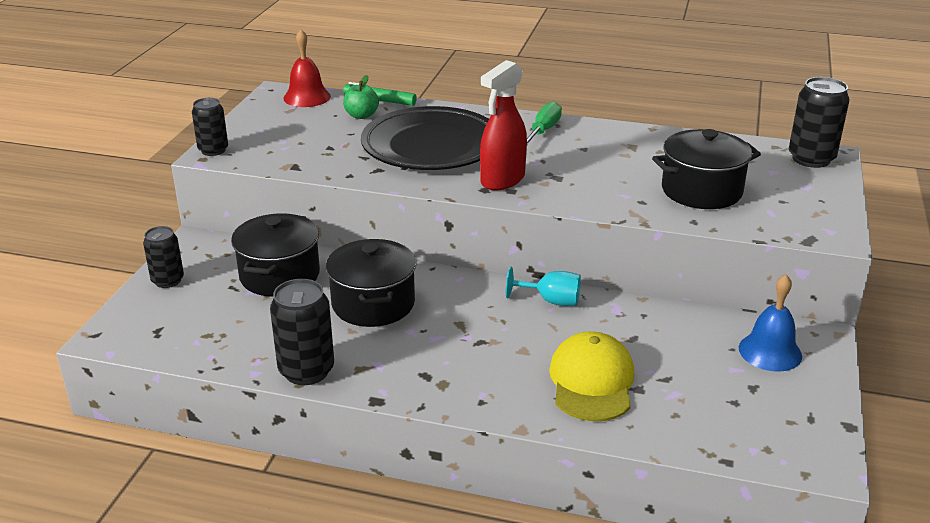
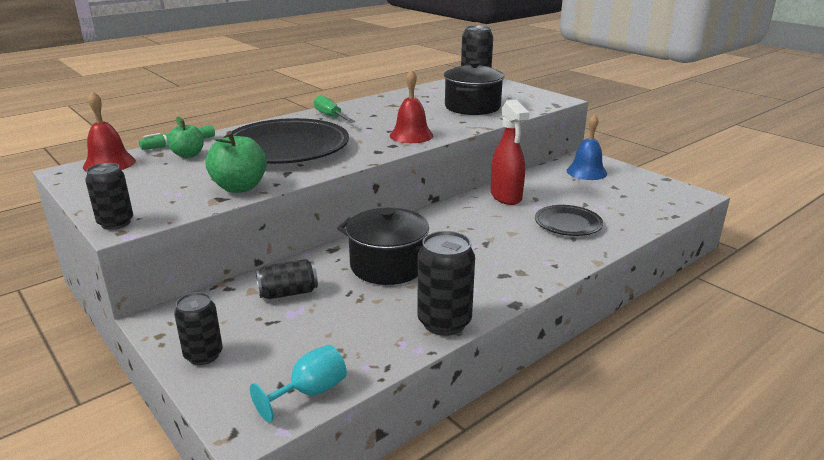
camera: 55 degrees left, 5 degrees down
(279, 275) = (288, 293): black pot -> black can
(324, 164) = (240, 187): none -> green apple
(502, 180) = (375, 143): red spray bottle -> red spray bottle (506, 197)
(551, 301) = (467, 206): turquoise goblet -> turquoise goblet (310, 392)
(552, 189) = (411, 135): none -> red bell
(592, 381) = (568, 224): yellow cap -> black plate

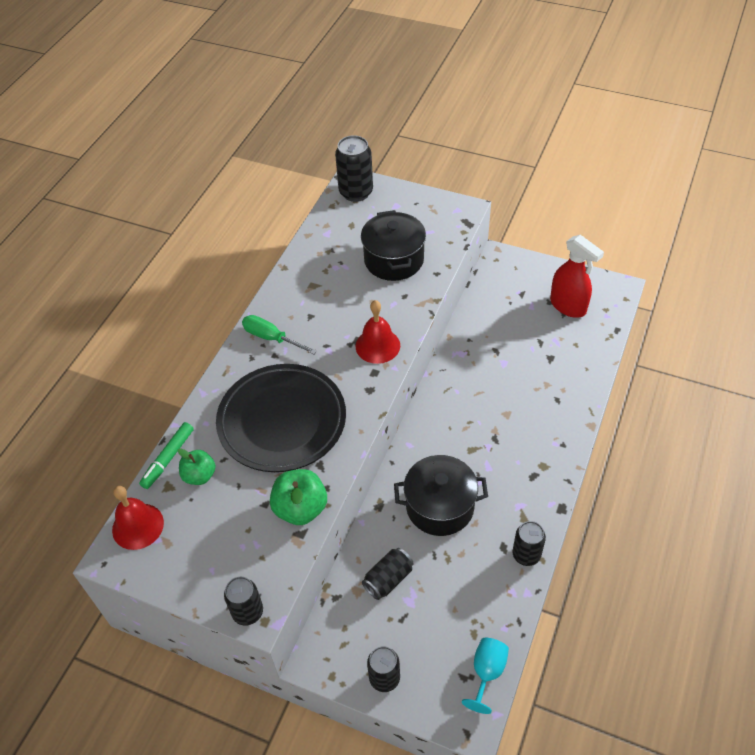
camera: 25 degrees left, 25 degrees up
(444, 322) = (526, 555): black can -> black can, size x0.66
(506, 197) = (470, 359): red spray bottle -> red spray bottle (568, 306)
(568, 224) = (543, 380): black plate -> none
(586, 172) = (514, 285): blue bell -> none

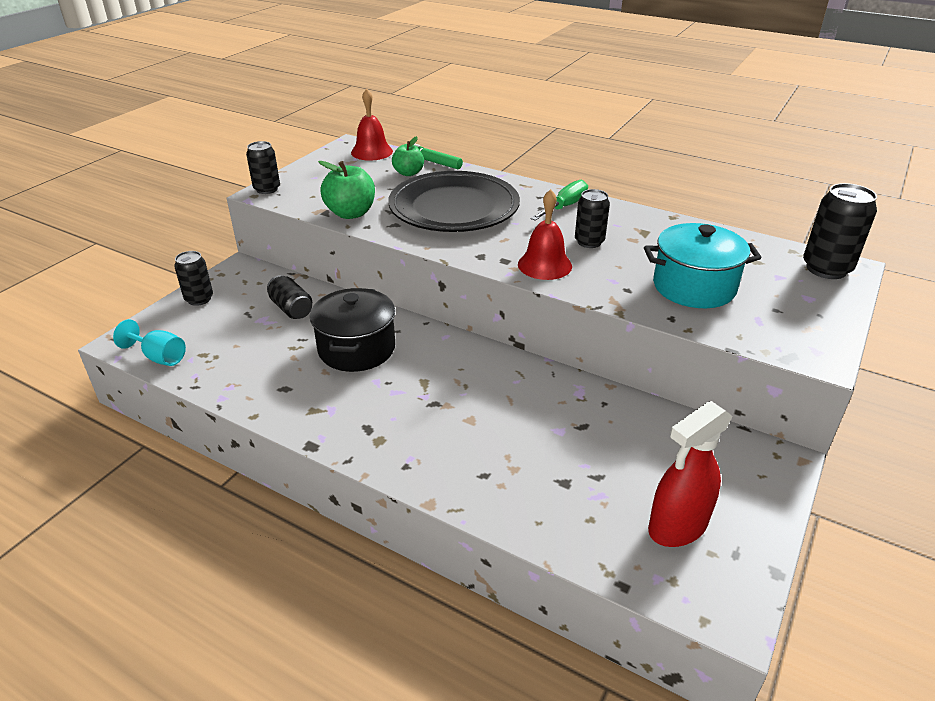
camera: 95 degrees right, 15 degrees down
(394, 260) = (694, 287): black pot -> turquoise pot
(526, 555) = (266, 404): black can -> black can (589, 242)

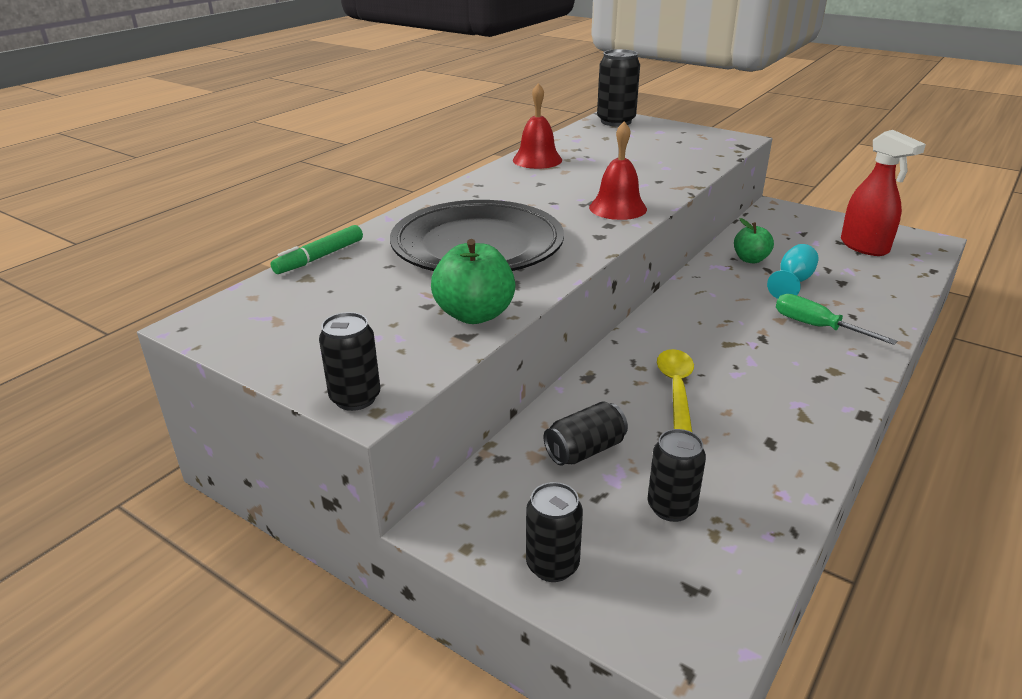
camera: 85 degrees left, 5 degrees down
(159, 357) = (733, 589): turquoise goblet -> turquoise goblet (792, 282)
(356, 349) = (676, 389): black pot -> yellow spoon
(372, 152) = (248, 303): red bell -> red bell (537, 160)
(408, 173) = (351, 274): green apple -> green apple (750, 259)
(564, 207) = (488, 192): green screwdriver -> green screwdriver (817, 327)
(589, 242) = (569, 187): black can -> black can (671, 507)
(694, 287) = (650, 159): turquoise pot -> none

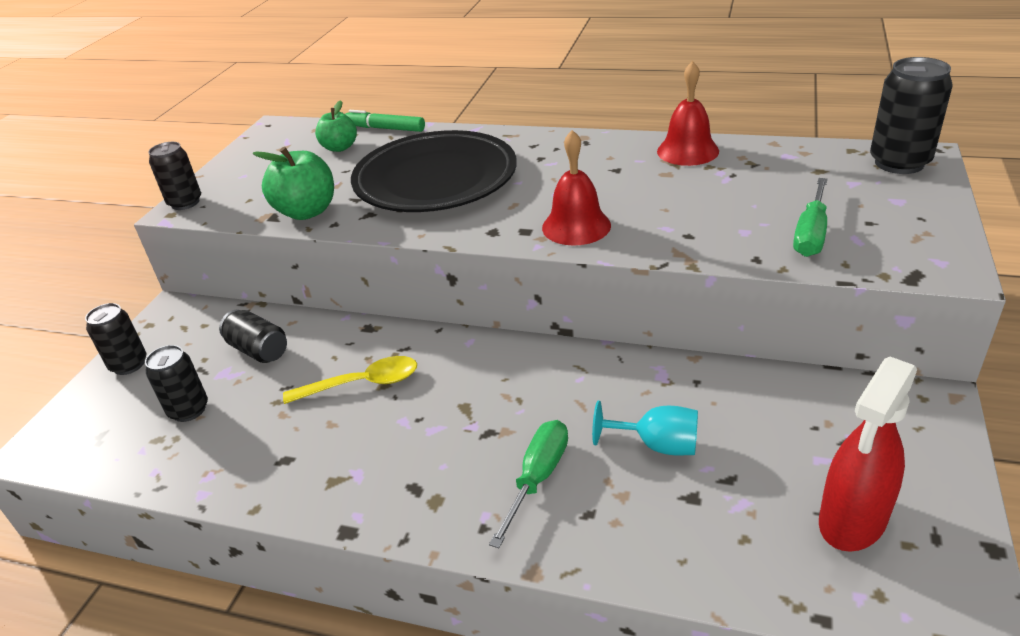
camera: 75 degrees right, 5 degrees up
(682, 154) = (811, 234): none -> green screwdriver
(750, 259) = (702, 397): green apple -> green apple (340, 147)

